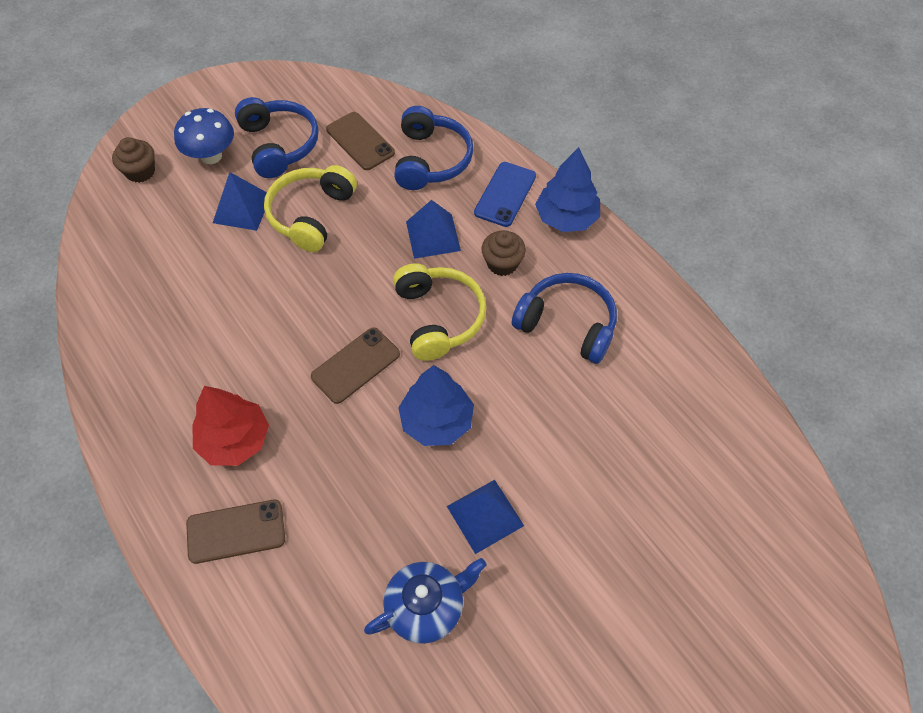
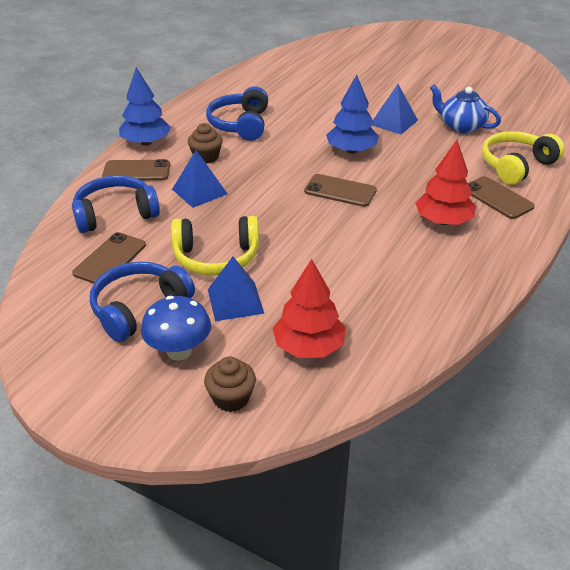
camera: 115 degrees left, 20 degrees down
(151, 237) = (308, 347): none -> red tree
(438, 318) = (273, 170): yellow headphones -> yellow headphones (516, 166)
(505, 194) = (136, 171): blue phone -> brown phone

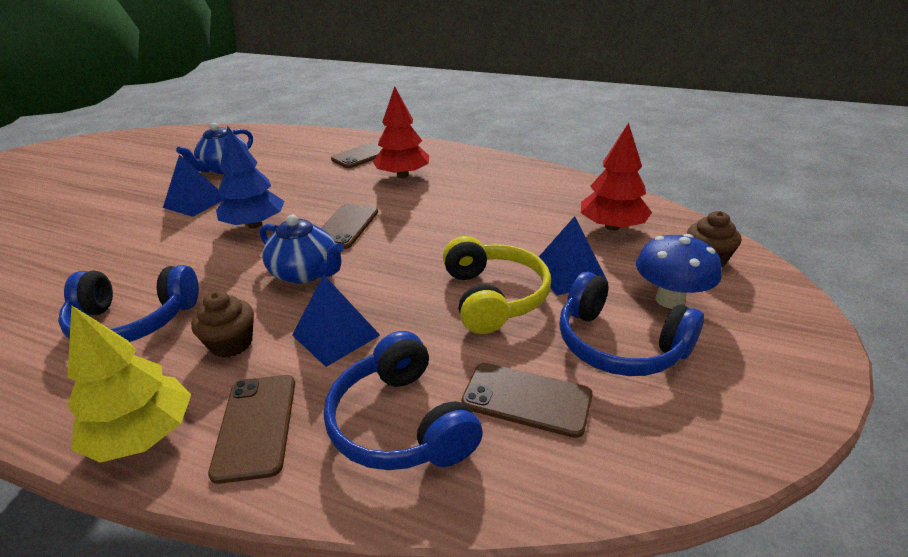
camera: 95 degrees left, 5 degrees down
(146, 142) = (143, 435): blue tree -> yellow tree
(275, 177) = (306, 273): none -> blue teapot
(516, 166) = (311, 147): yellow headphones -> none

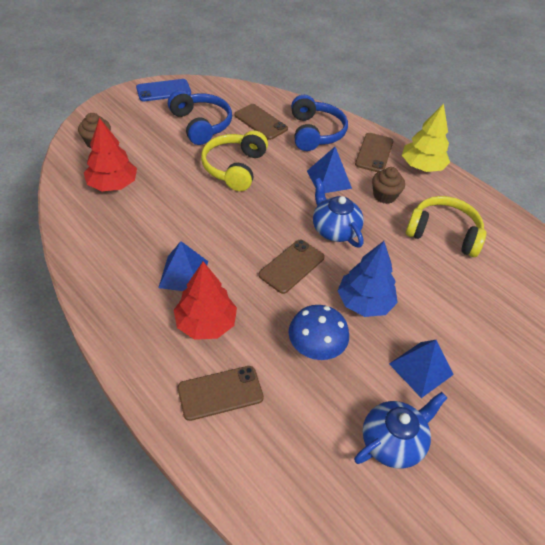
camera: 160 degrees left, 15 degrees up
(133, 320) = (443, 233): blue headphones -> yellow headphones
(568, 273) = (181, 165): blue pyramid -> blue pyramid (183, 274)
(670, 300) = (151, 132): blue mushroom -> blue mushroom (315, 349)
(778, 388) = (163, 90): none -> blue phone

